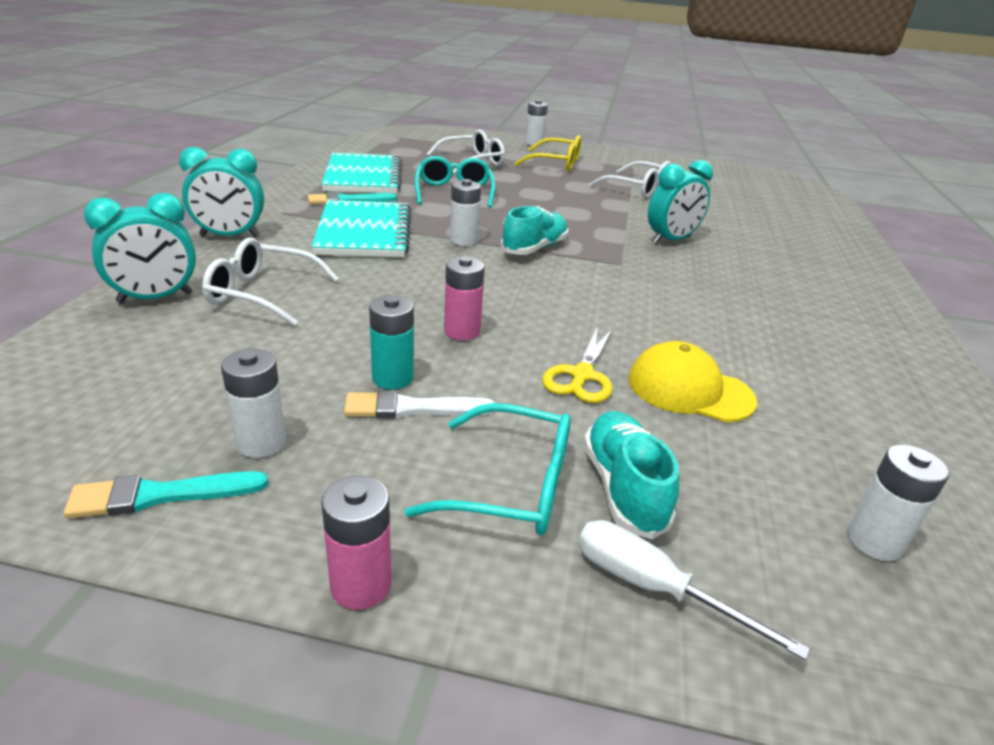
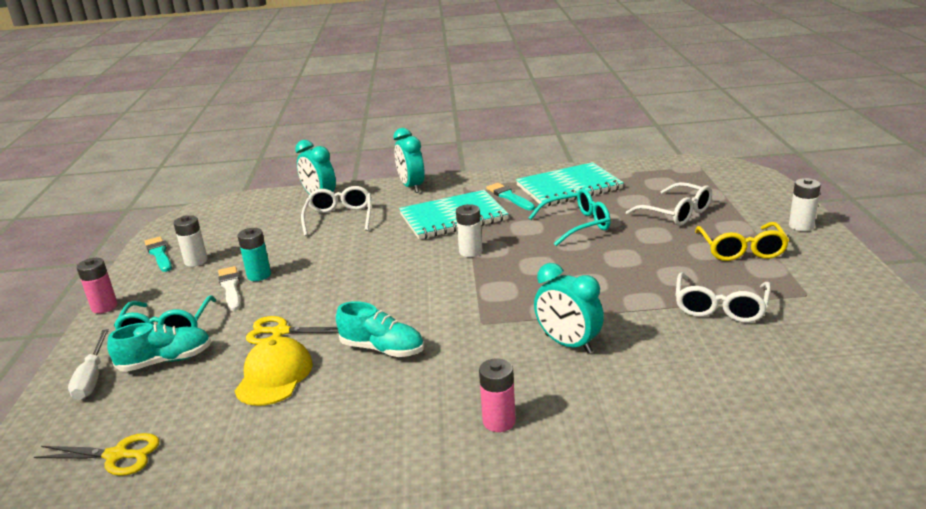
camera: 80 degrees right, 5 degrees down
(462, 331) = (321, 282): pink battery -> pink battery (499, 421)
(534, 248) = (480, 281): turquoise shoe -> turquoise shoe (382, 349)
(654, 588) = (92, 378): white screwdriver -> white screwdriver turned 150 degrees clockwise
(874, 541) = (117, 456): white battery -> yellow scissors

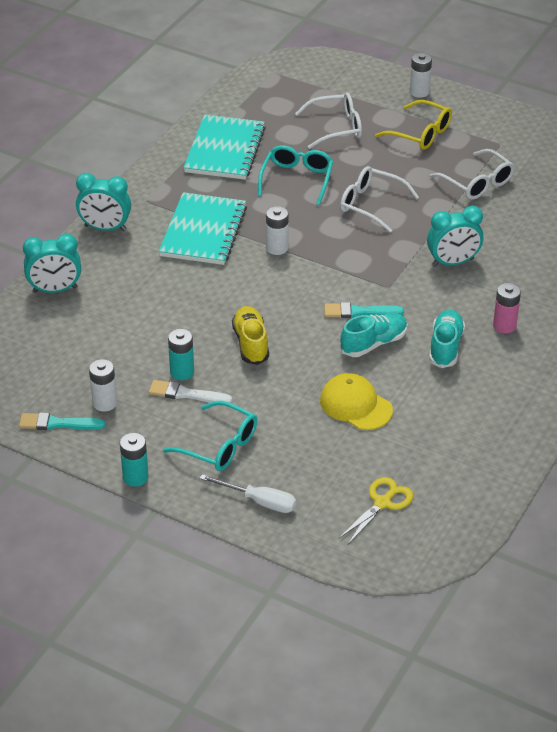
camera: 60 degrees left, 15 degrees up
(104, 307) = (135, 477): pink battery -> turquoise battery
(166, 361) = (275, 456): turquoise shoe -> turquoise shoe (445, 347)
(280, 332) = (295, 385): yellow scissors -> none
(324, 289) = (251, 343): none -> yellow shoe
(339, 218) = (120, 293): white glasses -> white glasses (371, 204)
(509, 197) = (201, 187): turquoise brush -> turquoise brush (359, 312)

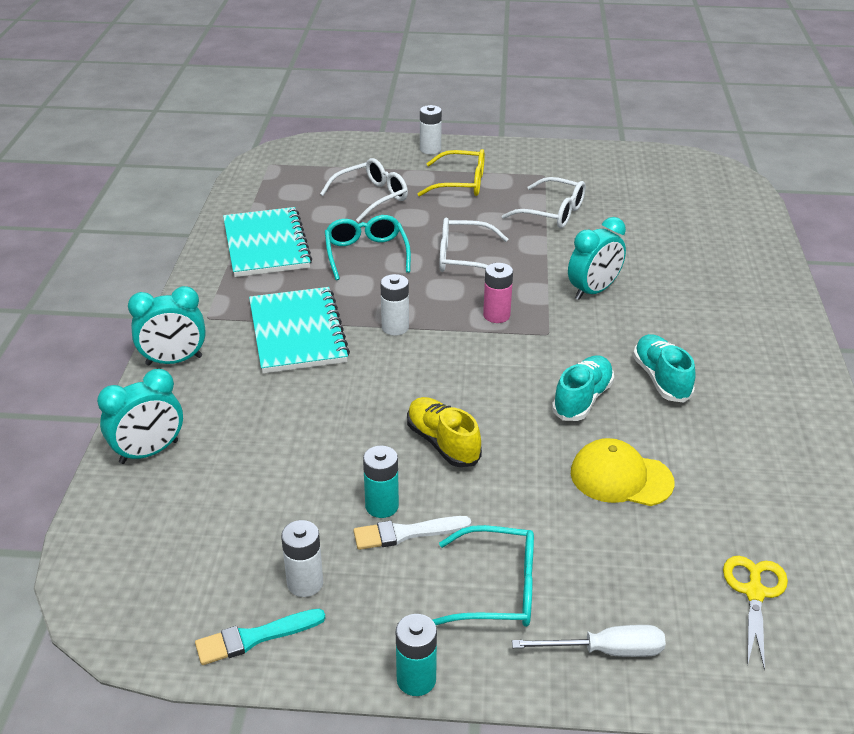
camera: 25 degrees left, 5 degrees down
(359, 312) = (538, 369): turquoise brush -> none
(504, 326) = (700, 339): pink battery -> pink battery (496, 315)

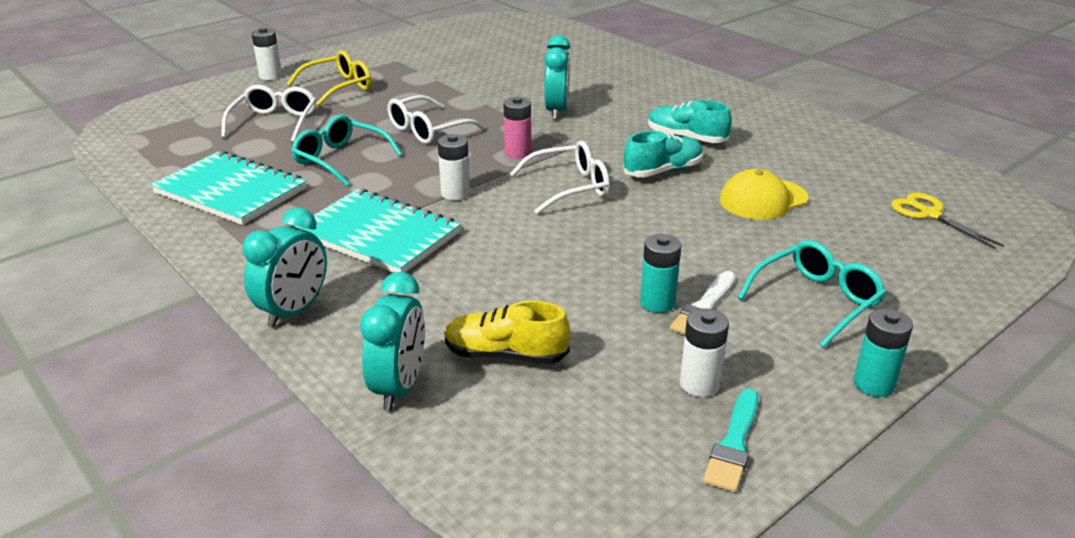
camera: 45 degrees left, 5 degrees down
(443, 443) = (624, 242): yellow shoe -> yellow shoe (505, 355)
(552, 213) = (444, 79): white glasses -> white glasses (569, 187)
(582, 399) = (663, 171): turquoise shoe -> turquoise shoe turned 75 degrees clockwise
(606, 651) = (927, 291): white screwdriver -> none

